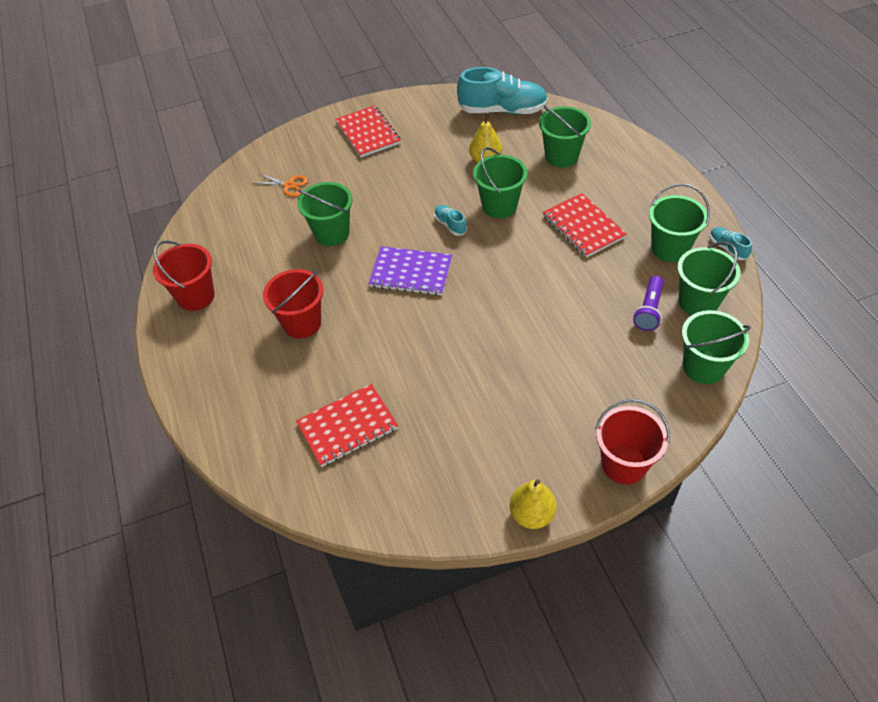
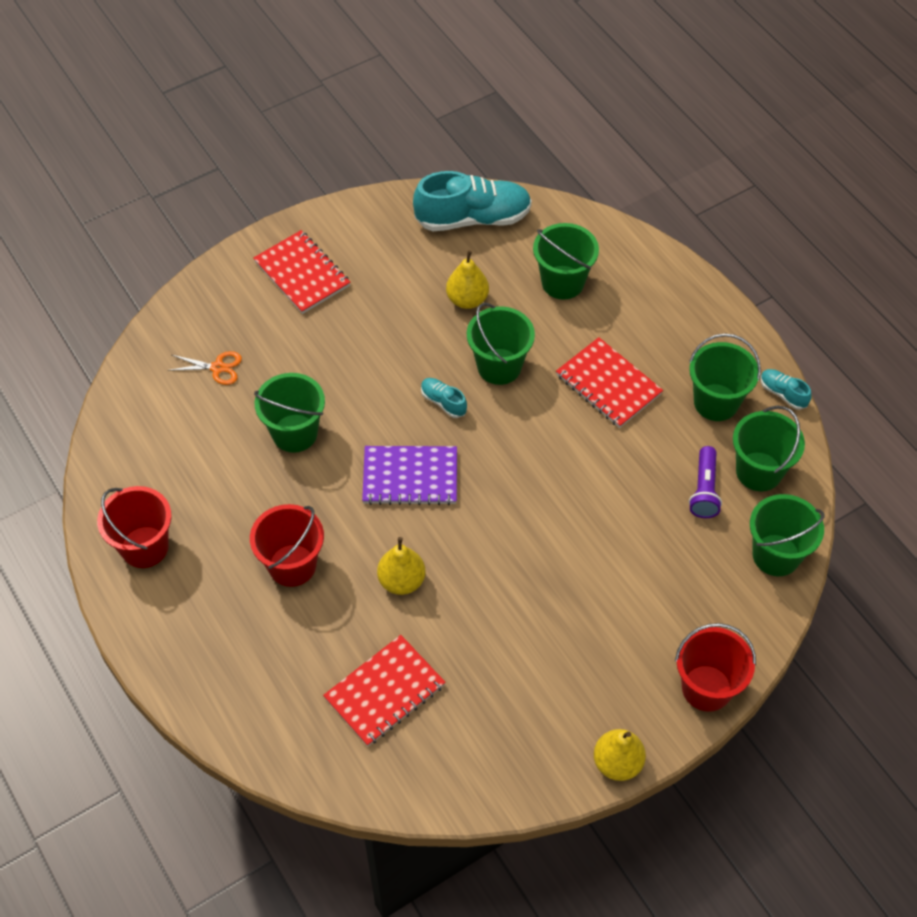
camera: 15 degrees left, 5 degrees up
(384, 345) = (402, 581): none -> yellow pear

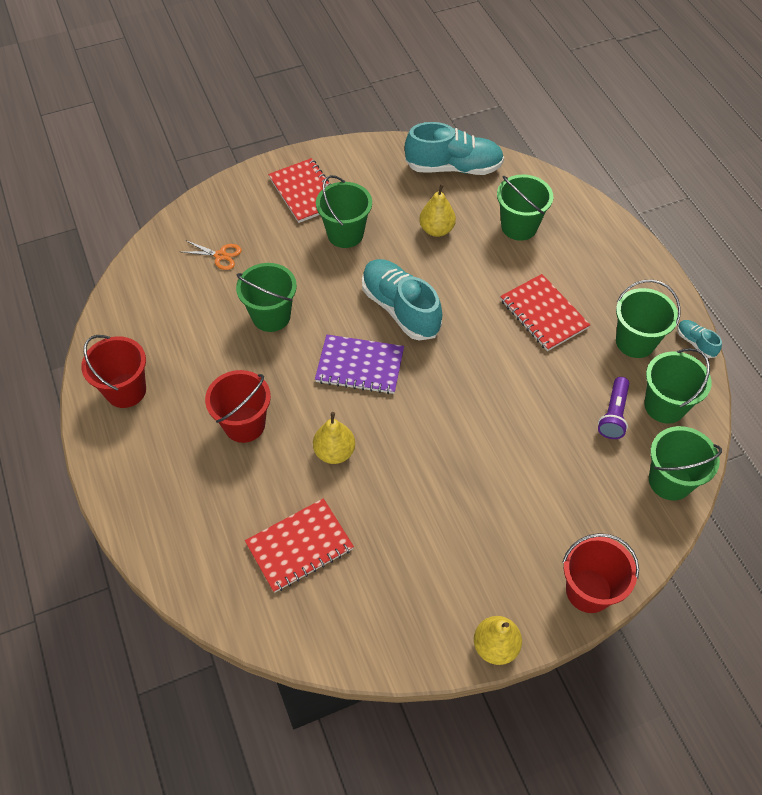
camera: 10 degrees right, 0 degrees up
(443, 402) = (400, 309): turquoise shoe -> turquoise shoe, size x2.21
(499, 366) = (453, 286): green bucket -> green bucket (345, 234)

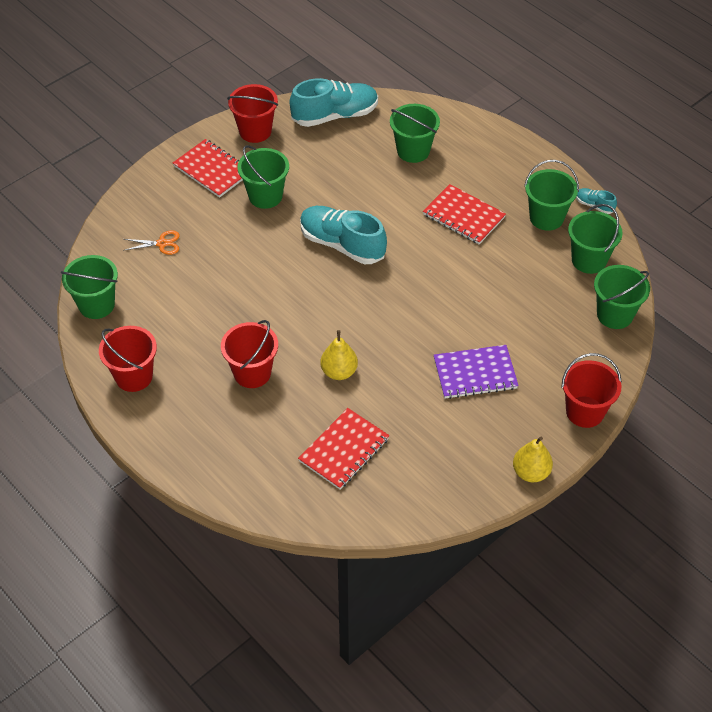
camera: 20 degrees left, 5 degrees down
(271, 316) = (232, 281): green bucket -> green bucket (96, 305)
(360, 366) = (328, 299): purple notebook -> purple notebook (475, 373)
(366, 163) = (255, 131): none -> red bucket
(436, 230) = (343, 172): yellow pear -> none
(613, 414) = (551, 278): purple flashlight -> none

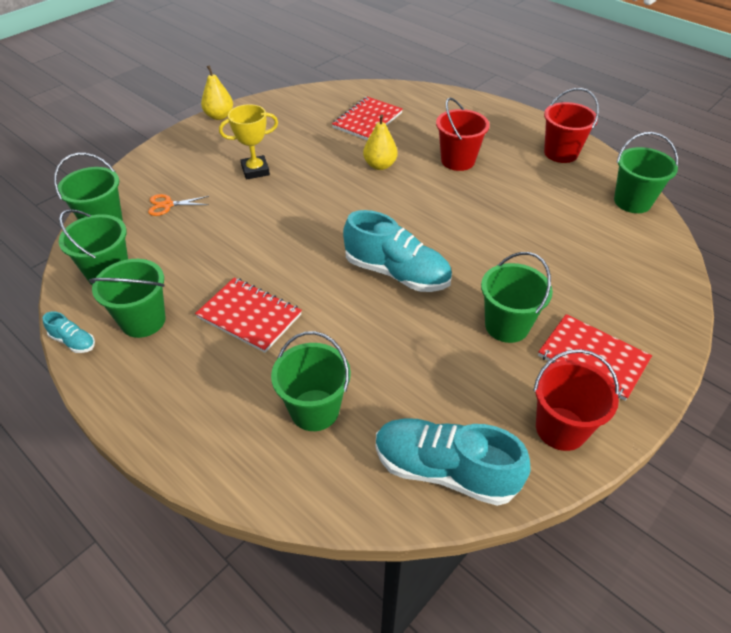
camera: 175 degrees right, 5 degrees down
(162, 243) = (603, 261): orange scissors -> orange scissors (167, 205)
(335, 115) = (444, 470): turquoise shoe -> turquoise shoe turned 45 degrees clockwise
(475, 373) = (255, 170): purple notebook -> yellow trophy
(585, 412) = (163, 151): red bucket -> none

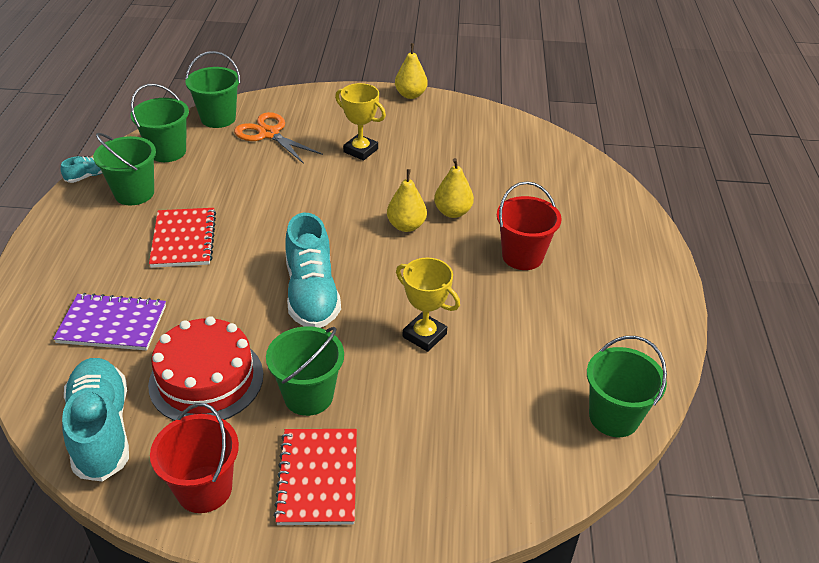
camera: 50 degrees right, 5 degrees down
(73, 341) = (89, 176): turquoise shoe -> turquoise shoe turned 120 degrees counterclockwise
(167, 205) = (269, 134): orange scissors -> orange scissors, size x1.68
(314, 410) = (112, 324): green bucket -> purple notebook
(367, 120) = (513, 172): red notebook -> none
(371, 192) = (406, 226): none -> yellow pear
(440, 376) = (206, 379): none -> red cake
(494, 240) = (424, 335): none -> yellow trophy
(561, 153) = (633, 323): red bucket -> none

